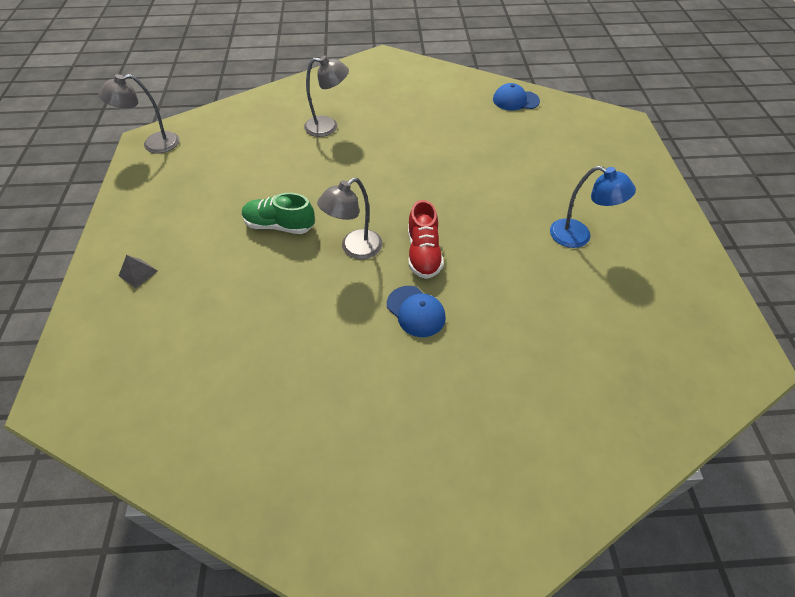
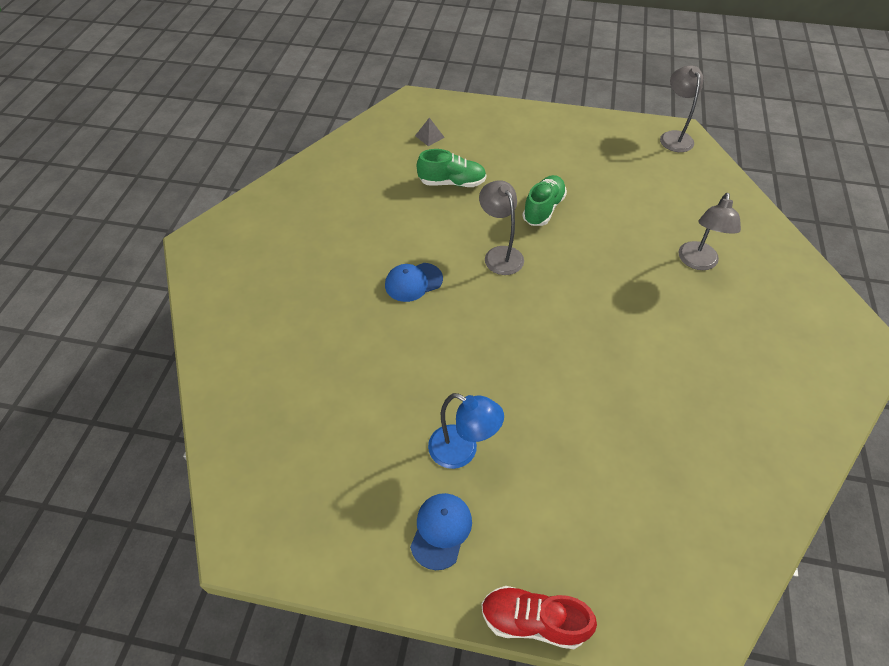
camera: 105 degrees right, 0 degrees up
(138, 273) = (510, 130): grey pyramid -> grey pyramid (429, 136)
(246, 311) = (452, 183): none -> green shoe
(423, 253) = (479, 303): red shoe -> red shoe (533, 621)
(515, 100) = (758, 486): blue cap -> blue cap (441, 530)
(578, 236) = (462, 451): blue lamp -> blue lamp turned 105 degrees counterclockwise

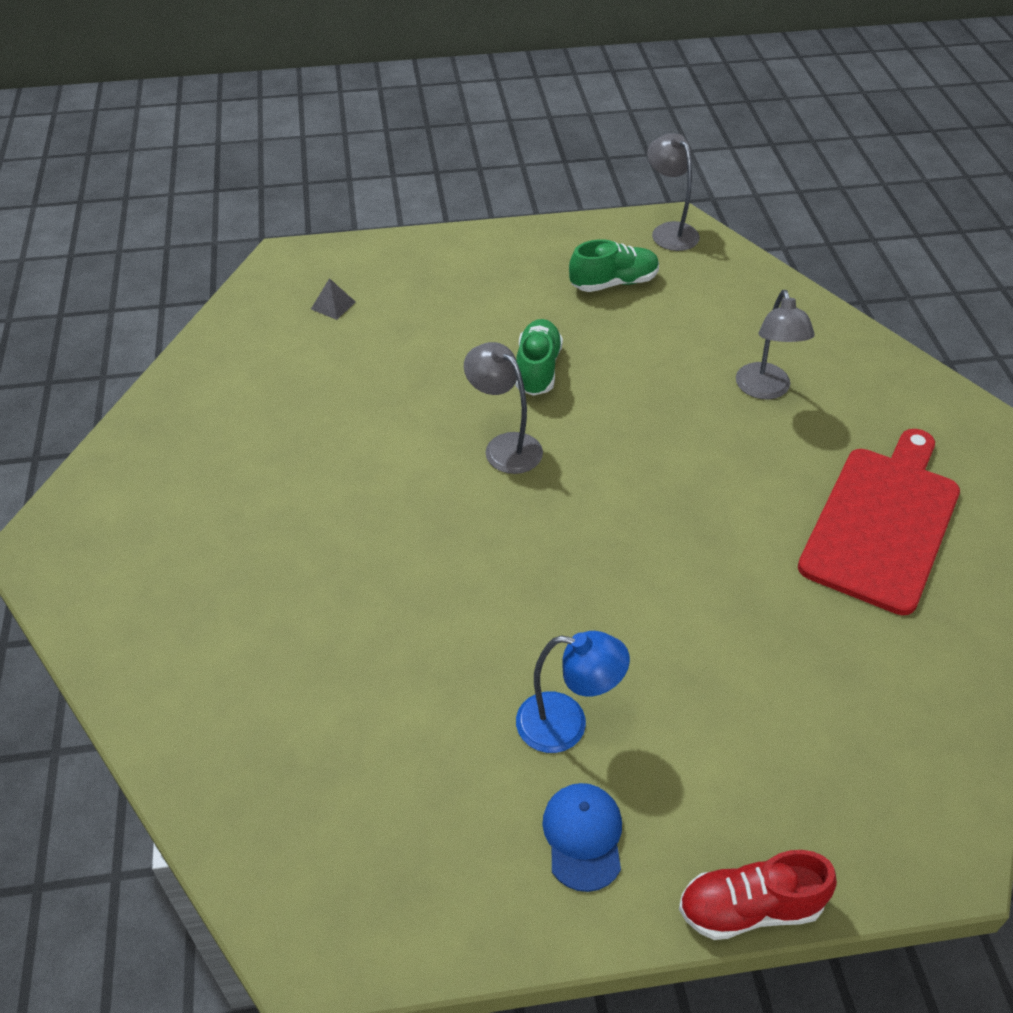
camera: 20 degrees left, 5 degrees down
(413, 282) = (399, 517): blue cap -> none
(452, 183) = (394, 363): green shoe -> green shoe (613, 283)
(746, 380) = (882, 522): none -> red cutting board

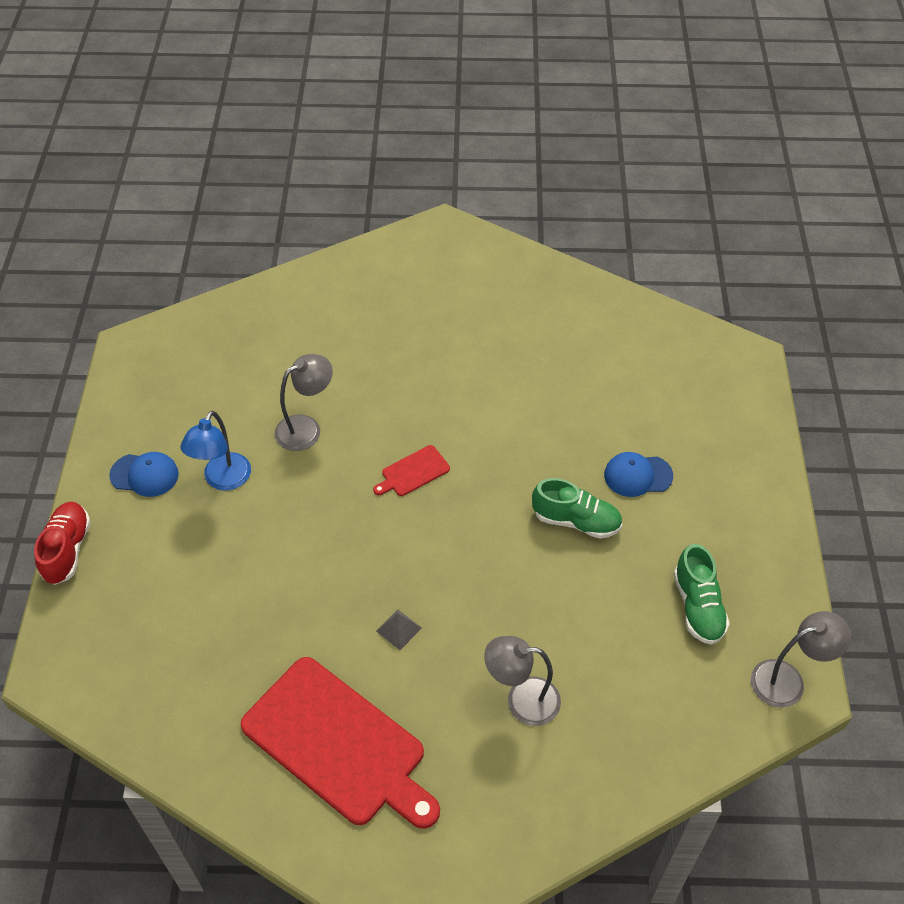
camera: 100 degrees right, 5 degrees up
(333, 305) = (679, 386): grey pyramid -> grey pyramid (398, 629)
(465, 329) = (637, 475): none -> blue cap
(503, 514) = (413, 472): none -> red cutting board
(504, 446) = (485, 483): grey lamp -> grey lamp (306, 428)

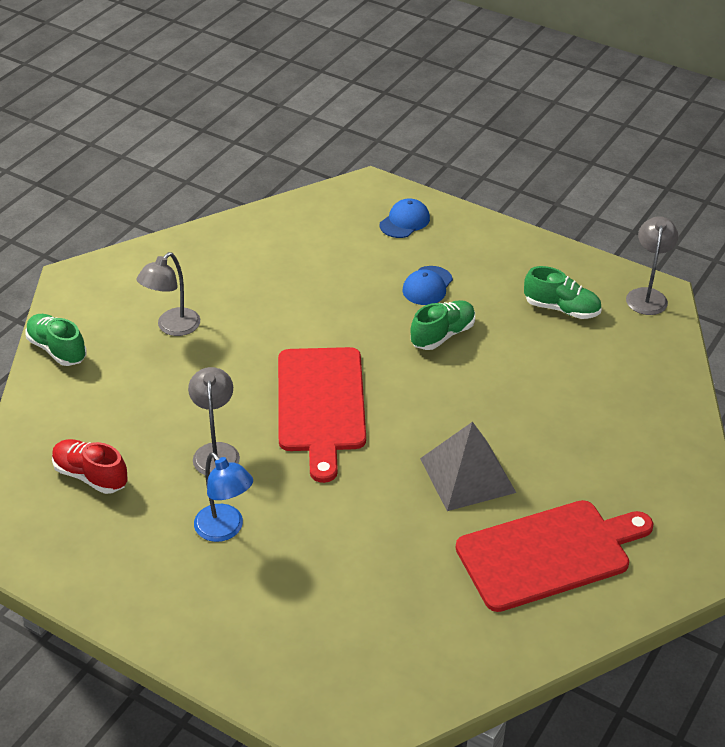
camera: 60 degrees left, 10 degrees down
(67, 550) = (211, 675): red shoe -> red shoe (91, 476)
(144, 475) = (170, 584): blue cap -> blue cap (404, 221)
(353, 266) = (57, 349): none -> green shoe
(398, 629) = (467, 475): grey pyramid -> grey pyramid, size x2.43
(413, 472) = (321, 404): red cutting board -> red cutting board, size x2.36
(521, 700) = (578, 432): grey lamp -> grey lamp (172, 327)

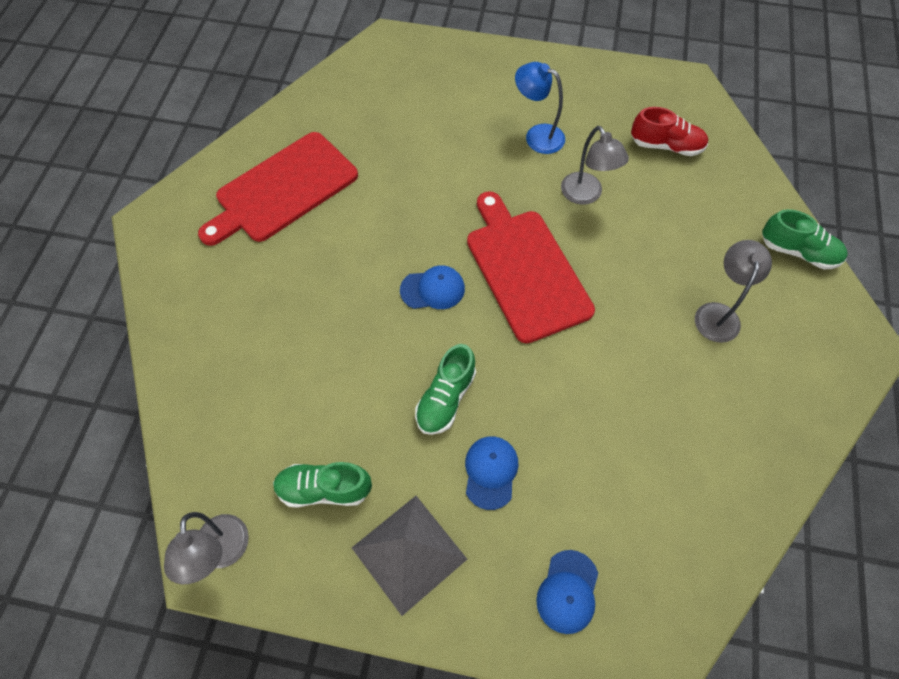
camera: 160 degrees right, 20 degrees up
(419, 413) = (433, 289): none -> blue cap
(467, 475) = (367, 238): grey pyramid -> grey pyramid (409, 553)

